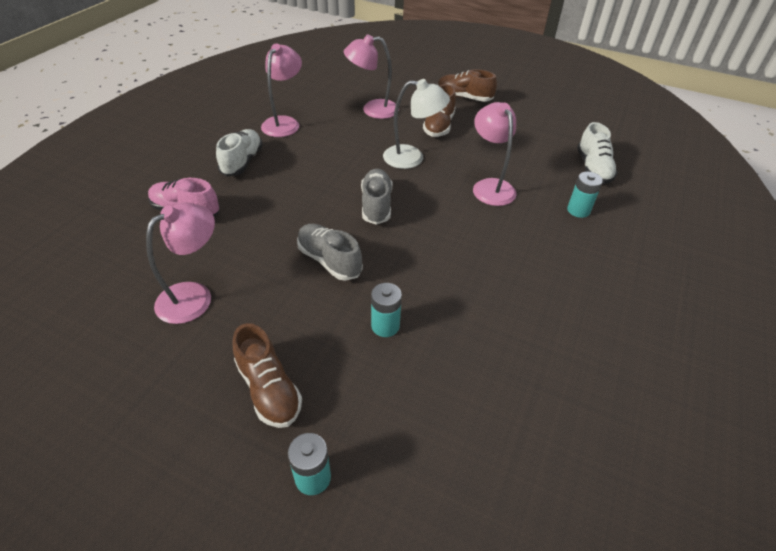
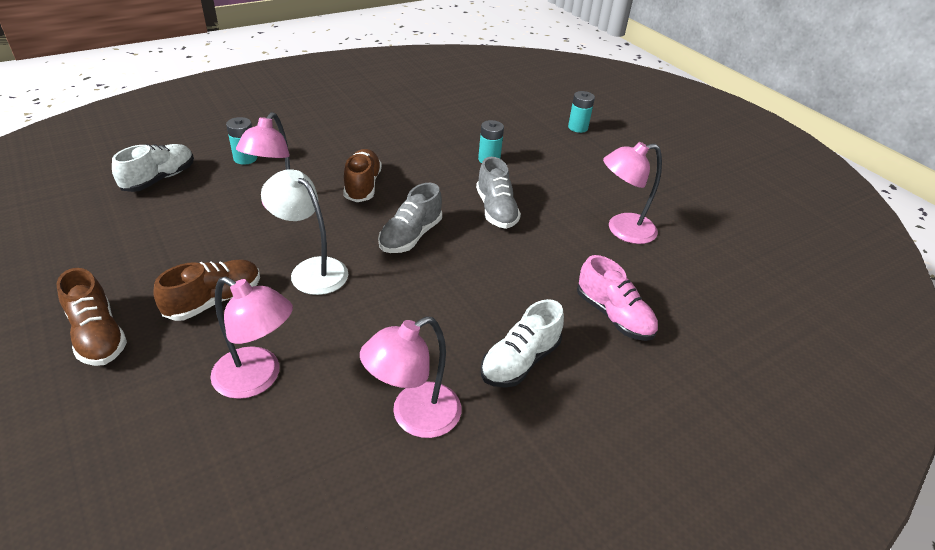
camera: 150 degrees left, 5 degrees down
(269, 389) = (585, 162): brown shoe -> brown shoe (362, 186)

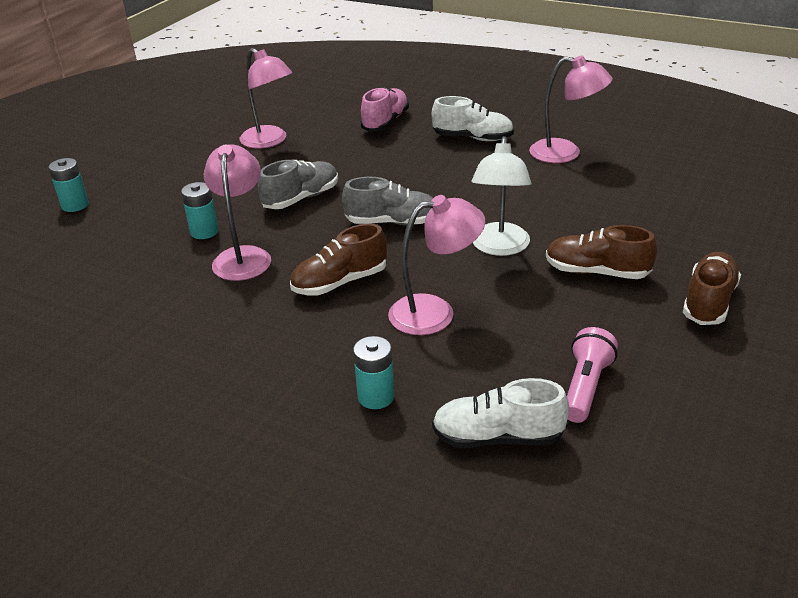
camera: 115 degrees left, 5 degrees down
(137, 225) = (585, 387): none -> pink flashlight
(257, 379) = (625, 213): pink lamp -> pink lamp (243, 256)

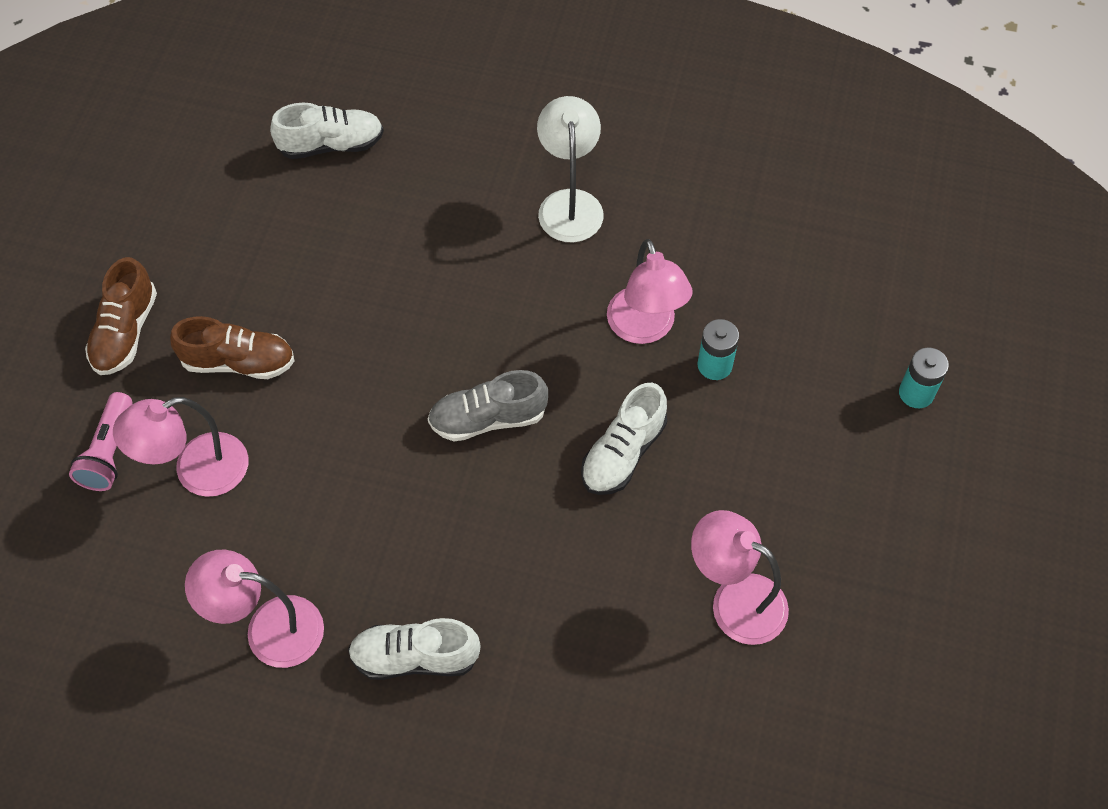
camera: 165 degrees right, 25 degrees up
(301, 198) = (623, 453): grey shoe -> white shoe
(340, 282) = (518, 303): brown shoe -> none
(376, 397) = (440, 167): turquoise battery -> none
(385, 122) = (568, 692): pink shoe -> none
(435, 312) = (406, 274): pink lamp -> pink lamp (197, 471)
(499, 247) = (350, 389): white lamp -> white lamp (569, 204)
(585, 387) = (258, 205): pink flashlight -> pink flashlight (109, 452)

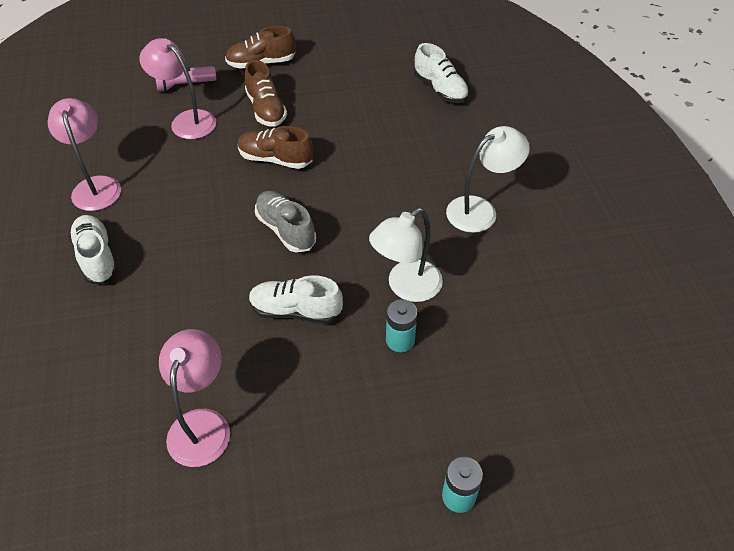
camera: 65 degrees right, 10 degrees down
(350, 385) = (275, 159): none -> brown shoe
(645, 328) = (406, 287): pink lamp -> white lamp

